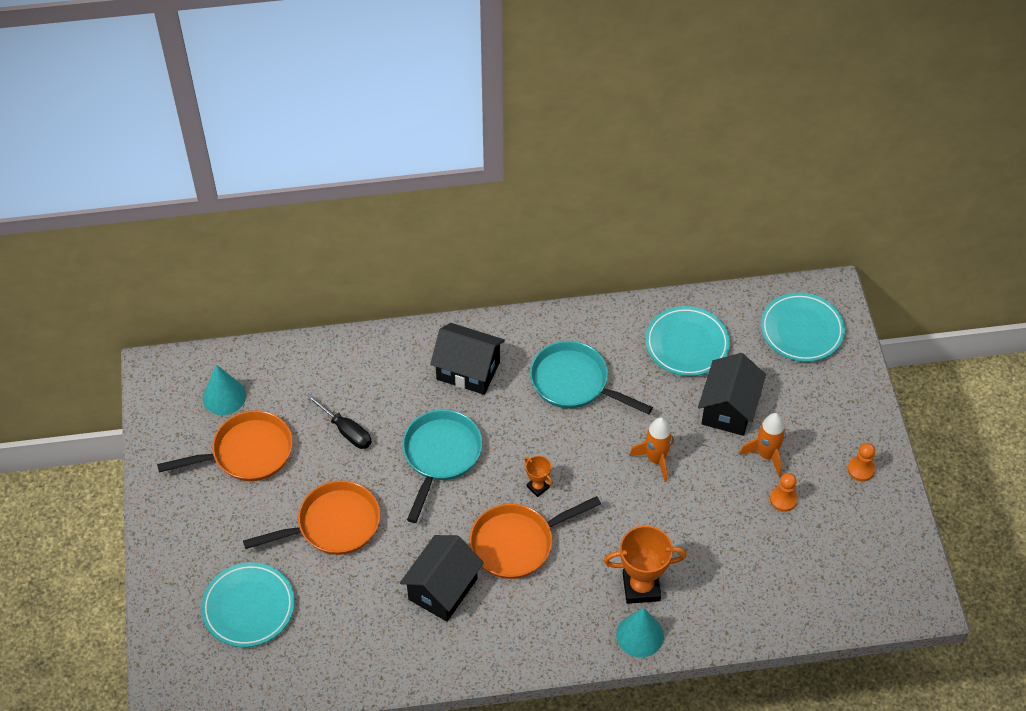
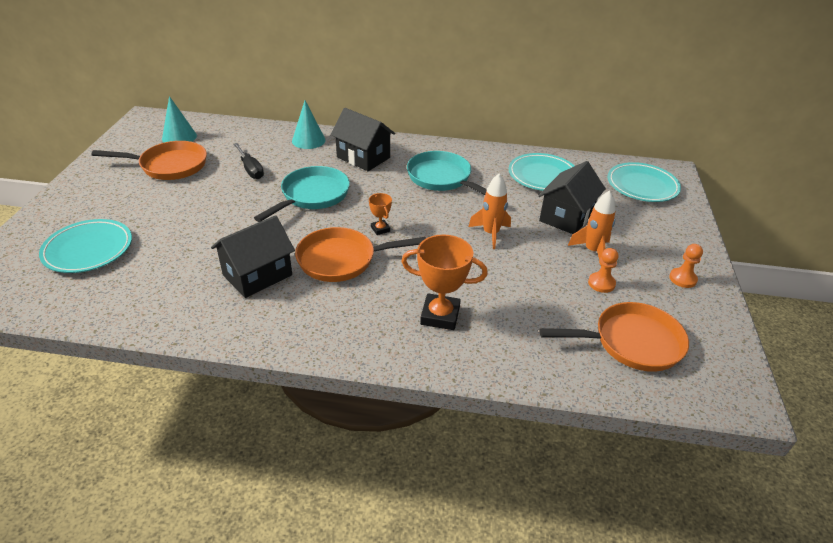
camera: 15 degrees right, 15 degrees down
(333, 525) = (199, 216): orange pan -> orange pan (631, 343)
(640, 635) = (422, 352): turquoise cone -> turquoise cone (308, 140)

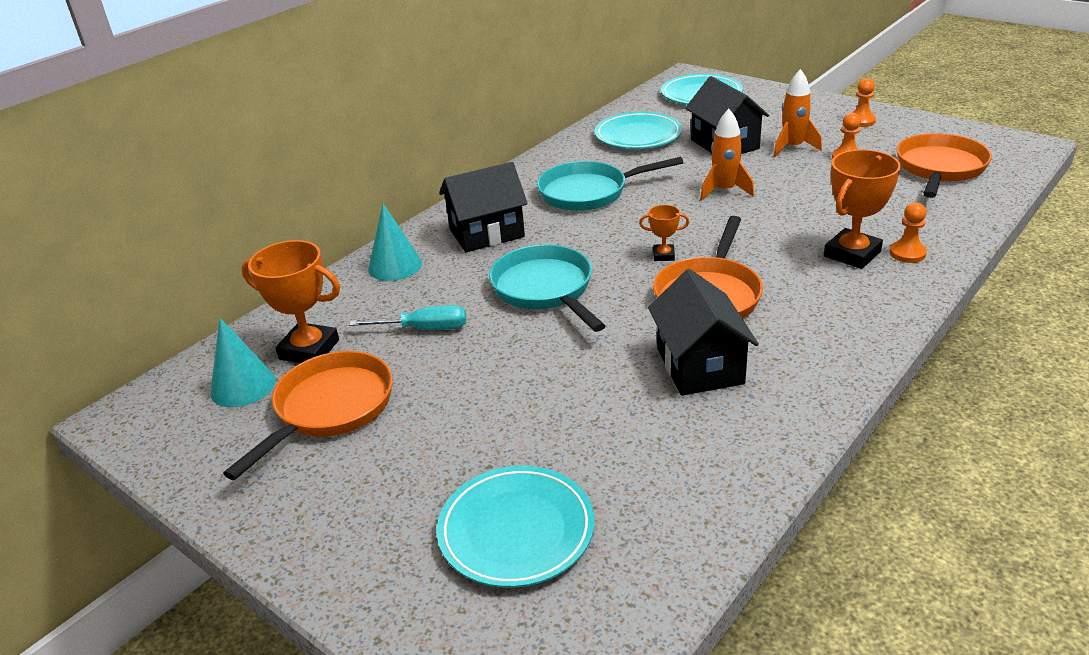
camera: 55 degrees left, 5 degrees down
(216, 143) = (309, 349): none -> orange trophy
(250, 169) = (424, 329): black screwdriver -> turquoise screwdriver
(461, 346) = (907, 253): none -> orange pawn

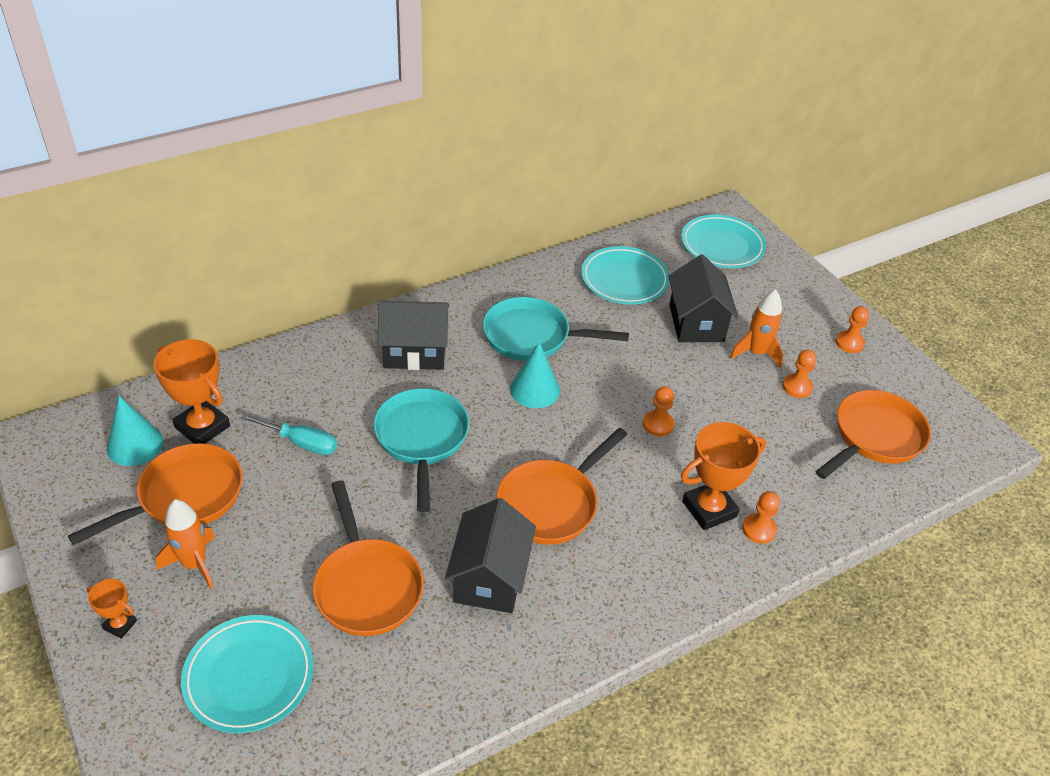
camera: 15 degrees right, 10 degrees up
(395, 266) = (318, 360): turquoise cone -> turquoise cone (534, 389)
(582, 413) = (366, 586): none -> orange pan
(663, 255) = (545, 441): orange trophy -> orange trophy (120, 625)
(724, 191) = (653, 384): orange rocket -> orange rocket (194, 564)
(754, 214) = (658, 424): none -> orange pawn

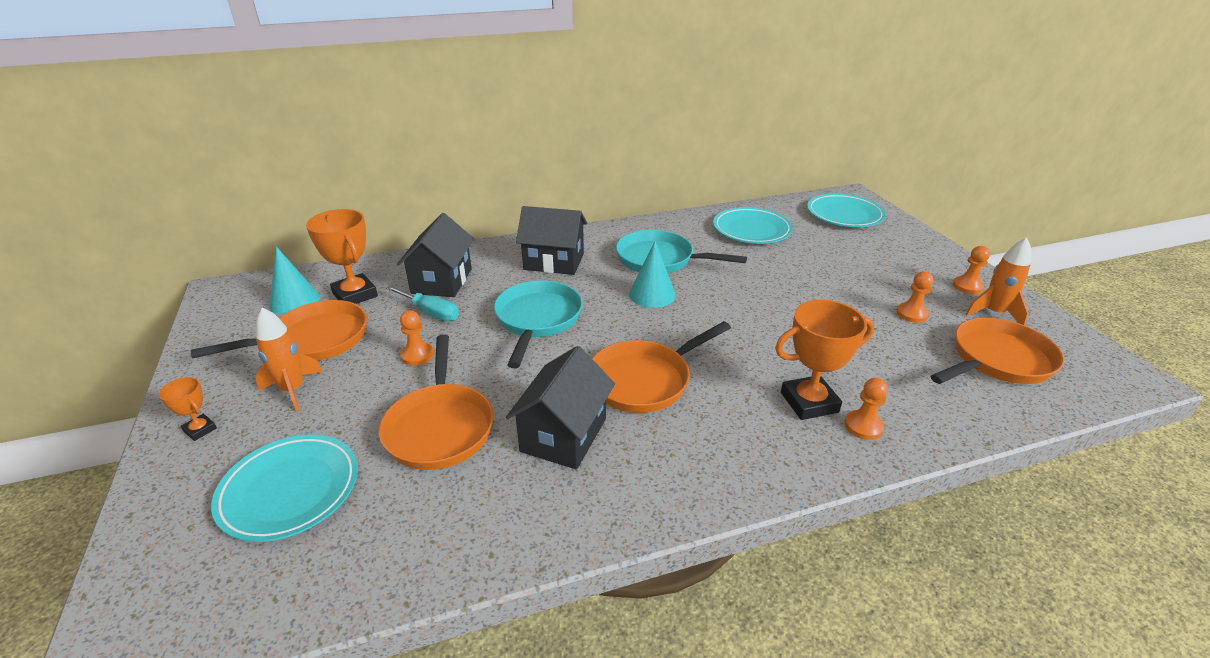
camera: 15 degrees right, 10 degrees down
(658, 424) = (765, 329): orange pawn -> orange pawn (417, 355)
(696, 323) = (814, 262): black house -> black house (442, 281)
(756, 353) = (871, 286): orange rocket -> orange rocket (993, 313)

